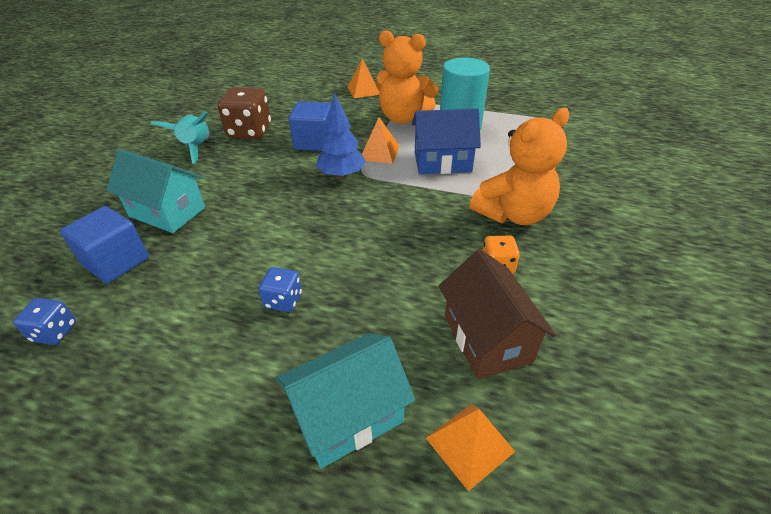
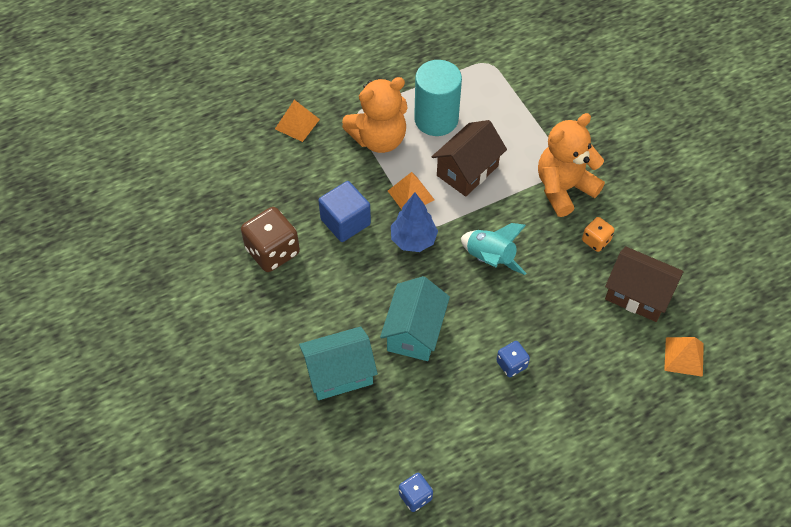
camera: 45 degrees left, 15 degrees up
(116, 262) = (371, 433): blue cube -> none
(196, 148) = (257, 304): turquoise rocket -> turquoise rocket (490, 259)
(348, 416) = (622, 392): turquoise house -> turquoise house (414, 332)
(442, 162) = (467, 171): blue house -> brown house
(513, 214) = (564, 188): orange teddy bear -> orange teddy bear turned 135 degrees counterclockwise

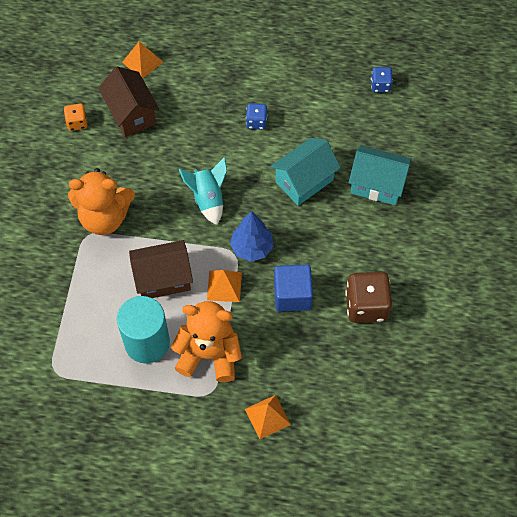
camera: 145 degrees left, 5 degrees up
(596, 240) = (121, 165): orange dice -> orange dice (77, 123)

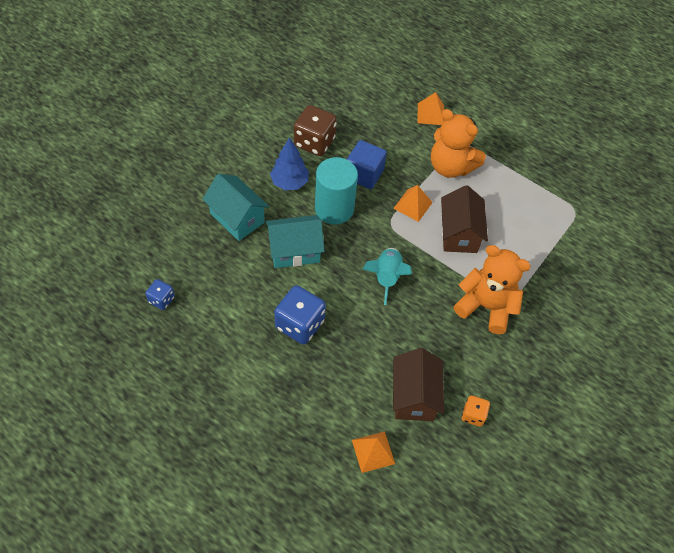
camera: 155 degrees left, 5 degrees down
(147, 342) = (494, 196): turquoise cylinder -> turquoise cylinder (334, 209)
(163, 278) = (459, 233): brown house -> brown house turned 75 degrees clockwise
(252, 248) = (373, 221): blue tree -> blue tree (289, 182)
(256, 122) = (299, 324): blue dice -> blue dice, size x1.86

